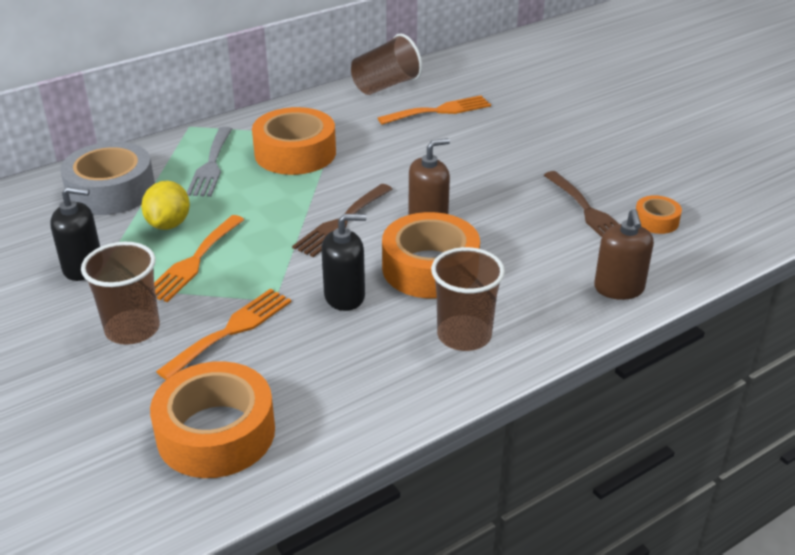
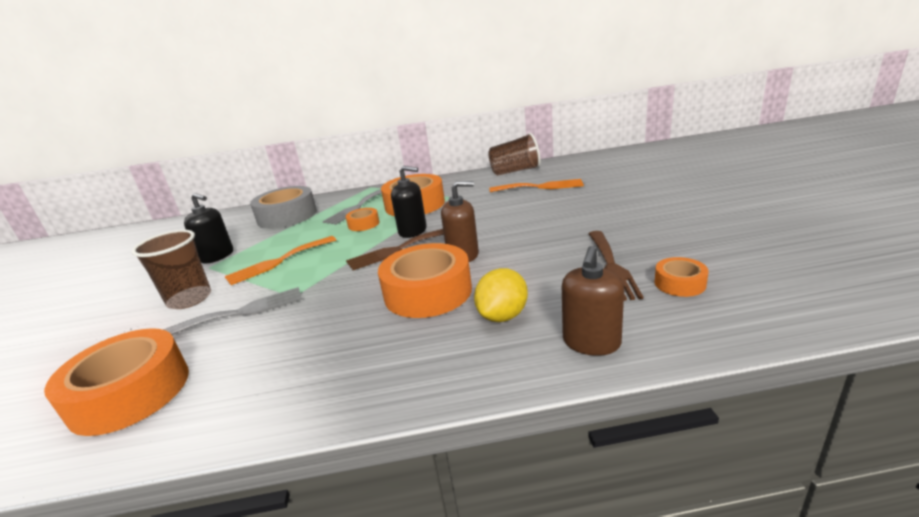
camera: 30 degrees right, 10 degrees down
(169, 224) = (293, 237): yellow lemon -> yellow lemon (503, 316)
(231, 330) = (241, 312): orange fork -> grey fork
(253, 191) = (363, 224): none -> orange tape
(344, 296) = (342, 302): black soap dispenser -> black soap dispenser (413, 231)
(464, 335) = (399, 356): brown cup -> none

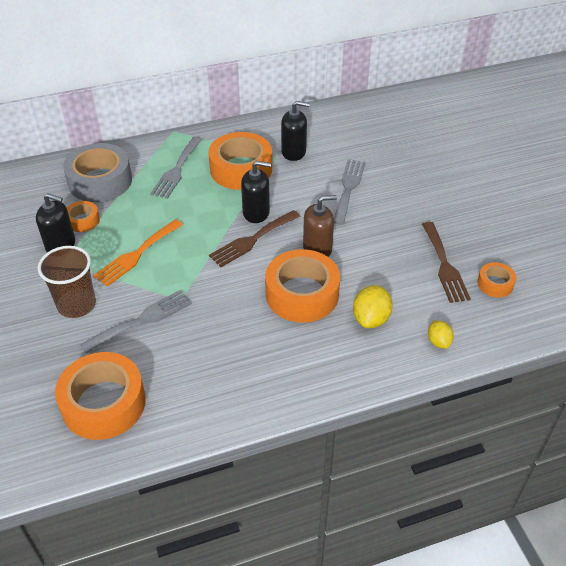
camera: 15 degrees left, 20 degrees up
(363, 224) = (198, 199): orange tape -> orange tape (83, 220)
(469, 193) = (293, 152): none -> black soap dispenser
(514, 212) = (348, 188): none -> grey fork
(515, 171) = (332, 115): brown cup -> none
(540, 187) = (365, 147): orange fork -> none
(591, 342) = (438, 342): brown soap dispenser -> yellow lemon

